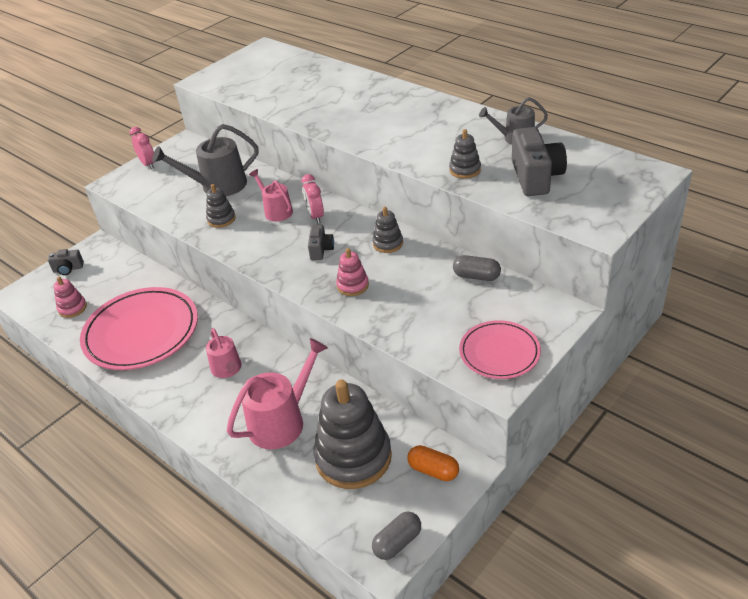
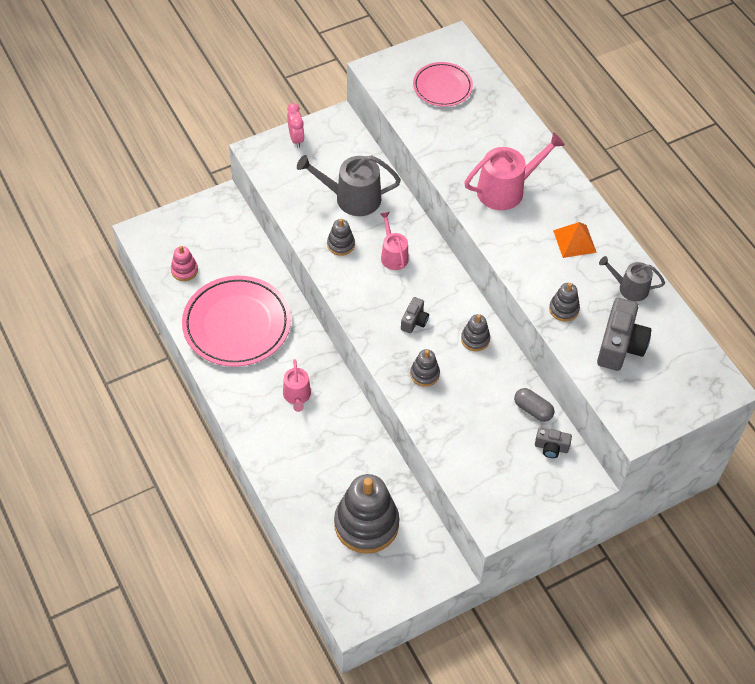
camera: 15 degrees right, 15 degrees up
(68, 269) = (191, 220): grey camera -> grey camera (551, 447)
(281, 421) = (323, 467): pink watering can -> pink watering can (506, 189)
(315, 216) = (425, 278): pink clock -> none
(352, 285) = (424, 374): pink stacking toy -> grey stacking toy
(397, 542) = (369, 608): grey capsule -> none
(433, 470) = (422, 562): orange capsule -> none
(443, 125) = (574, 241): none -> orange pyramid
(499, 352) = (511, 495): pink plate -> pink plate (442, 87)

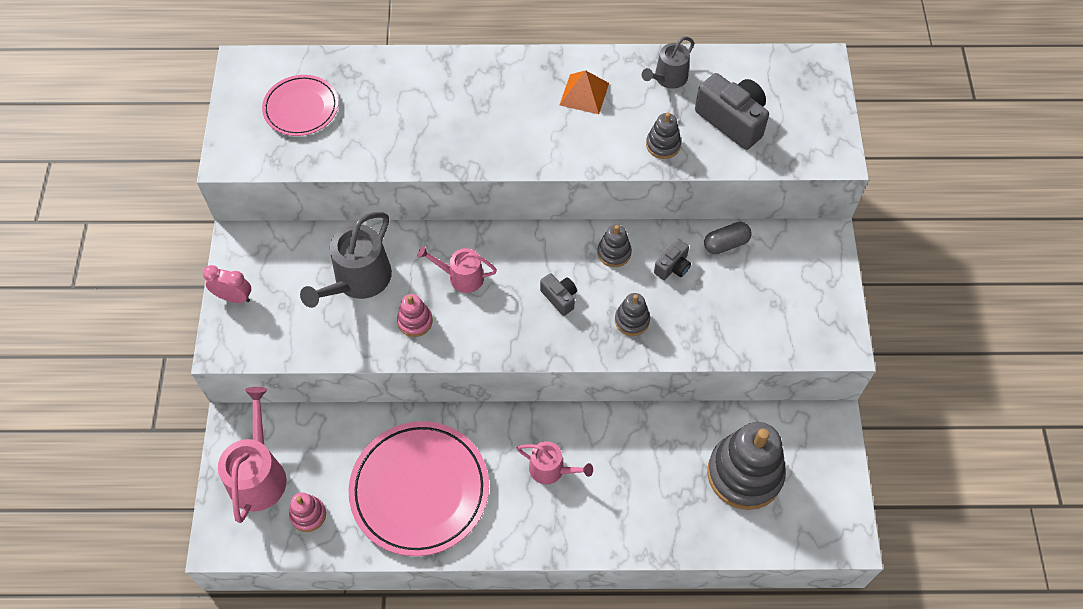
camera: 60 degrees left, 5 degrees up
(340, 244) = (415, 321): grey stacking toy -> pink stacking toy
(506, 189) = (481, 119): pink watering can -> pink watering can (258, 475)
(551, 447) = (777, 250): grey camera -> grey camera (673, 267)

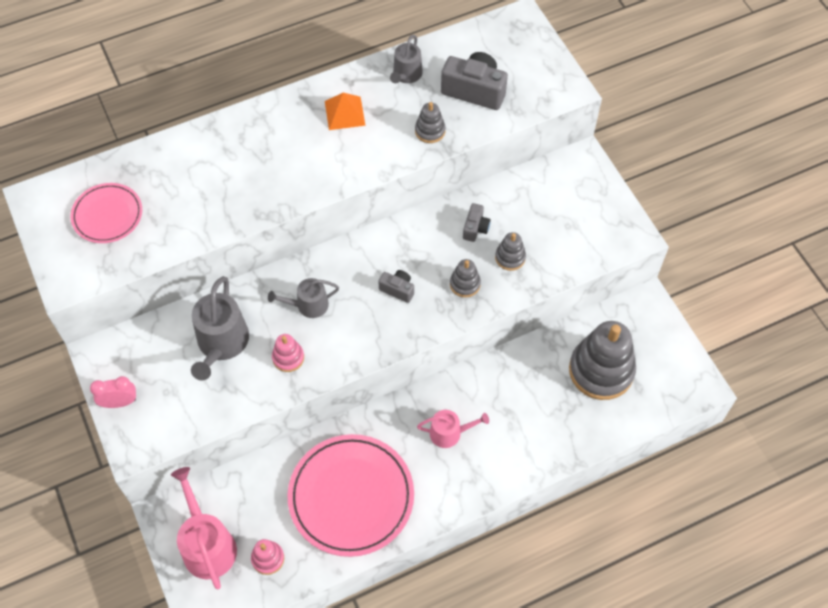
camera: 25 degrees left, 0 degrees up
(462, 277) = (308, 305): pink watering can -> grey watering can
(614, 253) = (423, 235): grey stacking toy -> grey stacking toy (510, 257)
(726, 244) = (507, 193): grey capsule -> none

